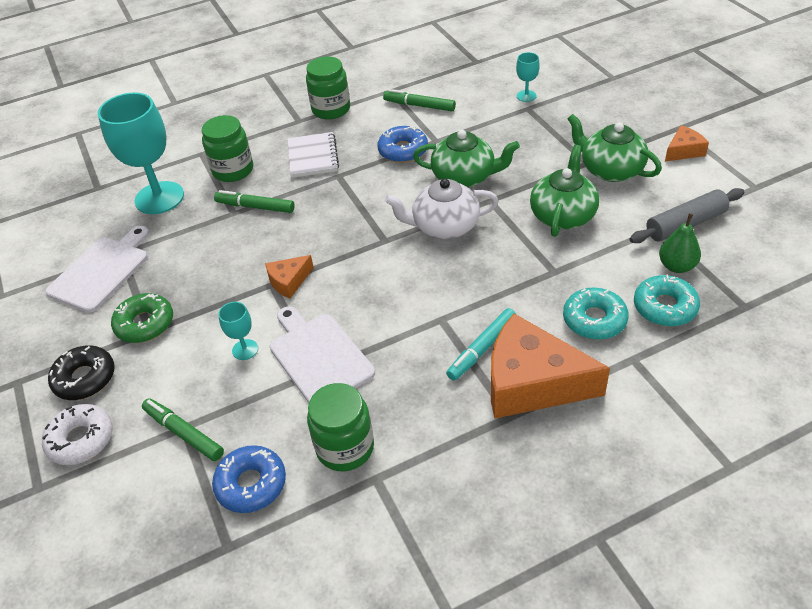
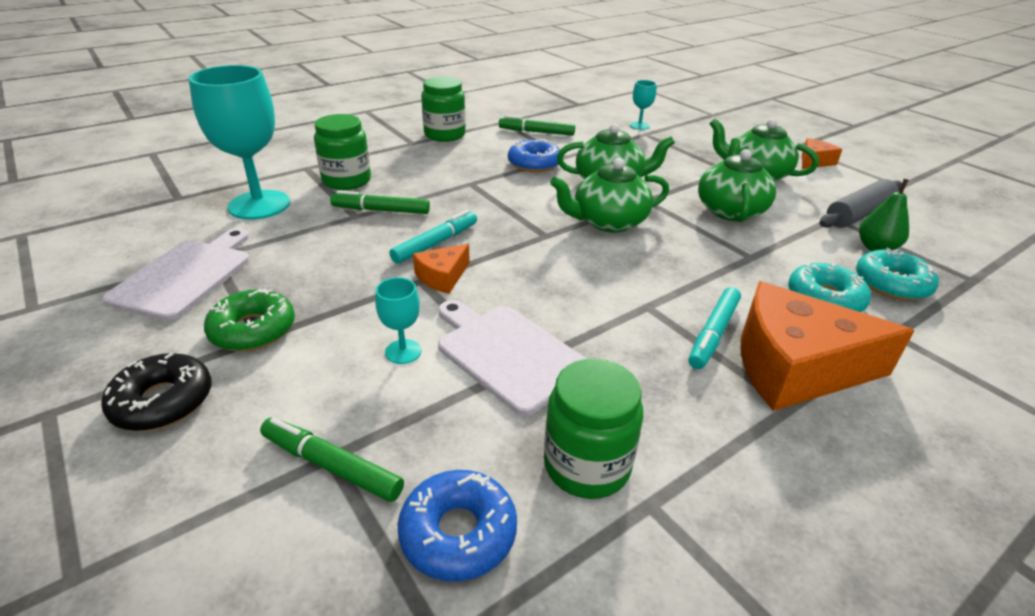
camera: 15 degrees left, 10 degrees down
(81, 440) = (157, 490): white donut -> none
(291, 246) = (435, 243): none -> turquoise marker
(313, 157) = (437, 169): white notebook -> none
(444, 226) = (608, 222): white teapot -> green teapot

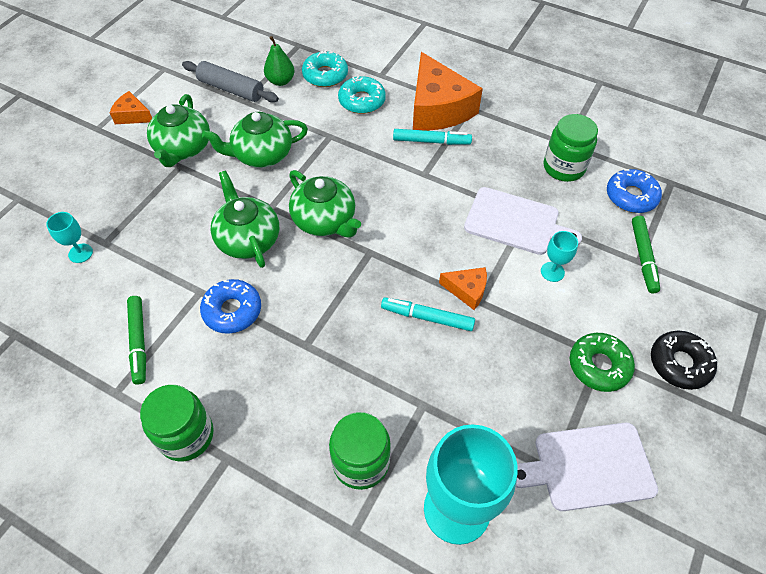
camera: 115 degrees left, 20 degrees up
(381, 210) = (401, 389): green marker -> none
(508, 353) = (515, 222): white cutting board -> white cutting board turned 90 degrees counterclockwise

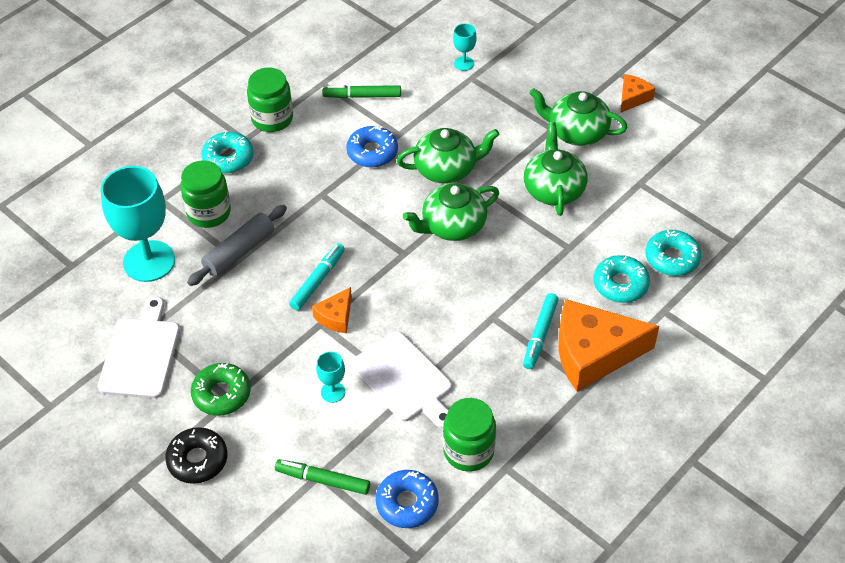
camera: 105 degrees right, 5 degrees down
(231, 89) = (661, 174): grey rolling pin -> grey rolling pin (239, 252)
(264, 468) = (228, 158): none -> turquoise donut
(280, 81) = (668, 217): green pear -> none
(515, 222) = (403, 380): white cutting board -> white cutting board turned 75 degrees counterclockwise

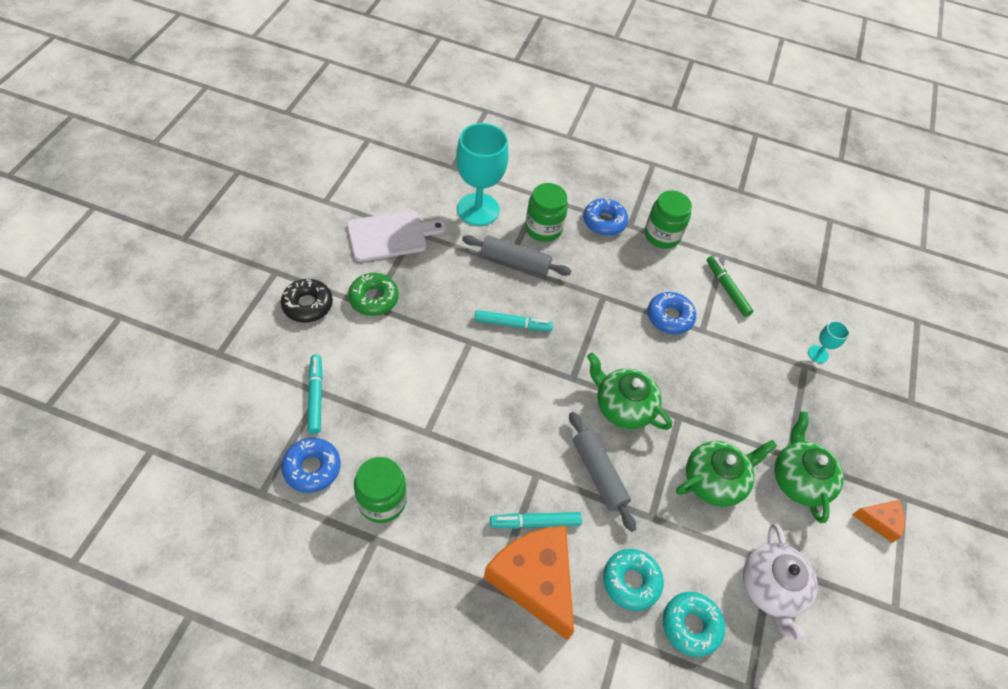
camera: 60 degrees right, 5 degrees up
(228, 158) = (604, 221): turquoise donut -> blue donut
(323, 480) = (315, 396): green marker -> turquoise marker
(333, 392) = (405, 374): turquoise goblet -> none
(336, 317) = (481, 350): orange cheese -> none
(403, 380) = (438, 423): white cutting board -> none
(446, 169) = (685, 380): green teapot -> none
(512, 270) = (598, 474): none -> grey rolling pin
(661, 192) = (771, 588): none -> white teapot

